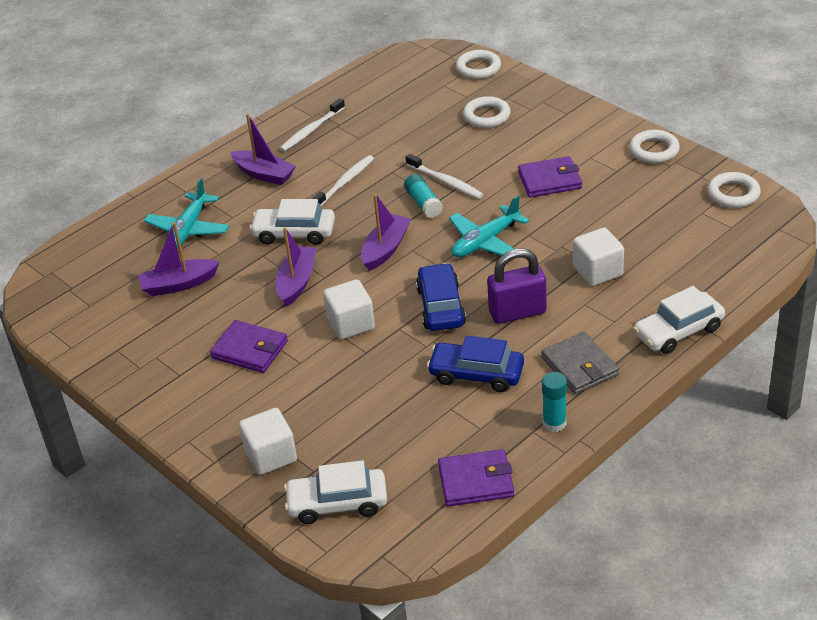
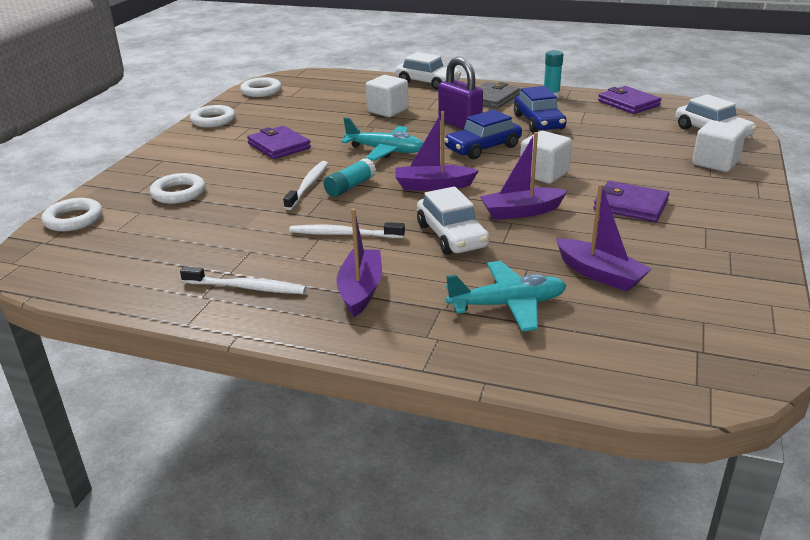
camera: 120 degrees left, 10 degrees down
(250, 350) = (630, 205): purple wallet -> purple wallet turned 60 degrees counterclockwise

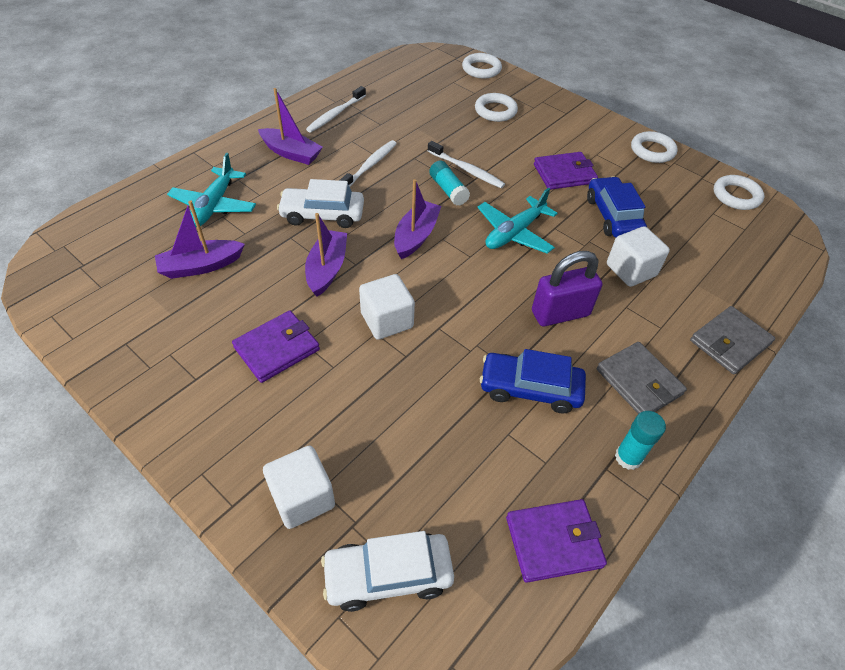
camera: 110 degrees right, 20 degrees up
(427, 83) = (729, 342): white car -> grey wallet
(483, 148) = (480, 303): blue car -> blue car (612, 216)

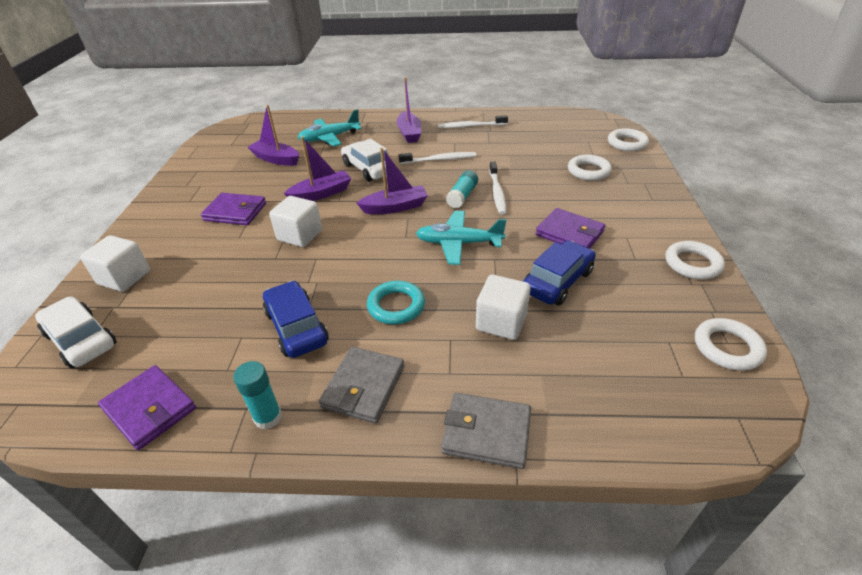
camera: 55 degrees right, 10 degrees down
(560, 313) = (396, 306): purple padlock -> turquoise ring

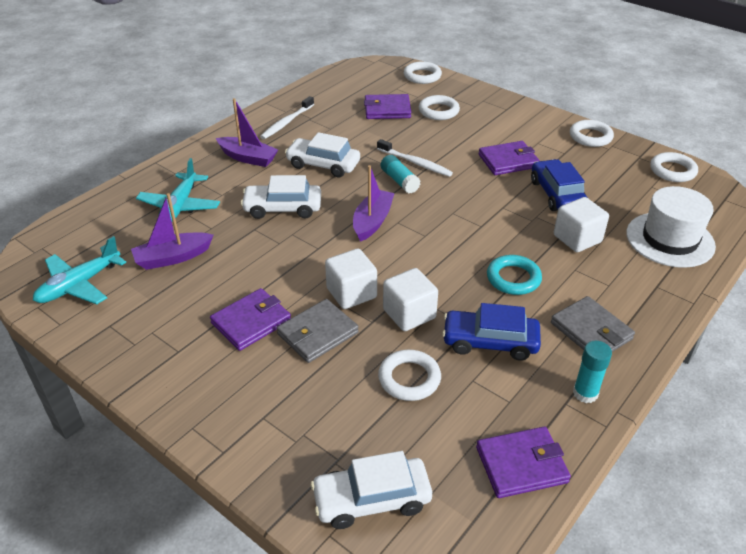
camera: 55 degrees left, 0 degrees up
(124, 278) = (287, 442): white cube -> white cube (409, 314)
(221, 303) = (409, 378): none -> white ring
(321, 194) = (291, 253): purple boat -> none
(439, 160) = (323, 165): white toothbrush -> white car
(458, 243) = (465, 214): turquoise plane -> turquoise plane (79, 285)
(486, 432) = (674, 294): grey wallet -> grey wallet (317, 333)
(551, 151) = (387, 109): none -> purple wallet
(585, 393) = (670, 239): none -> white hat

